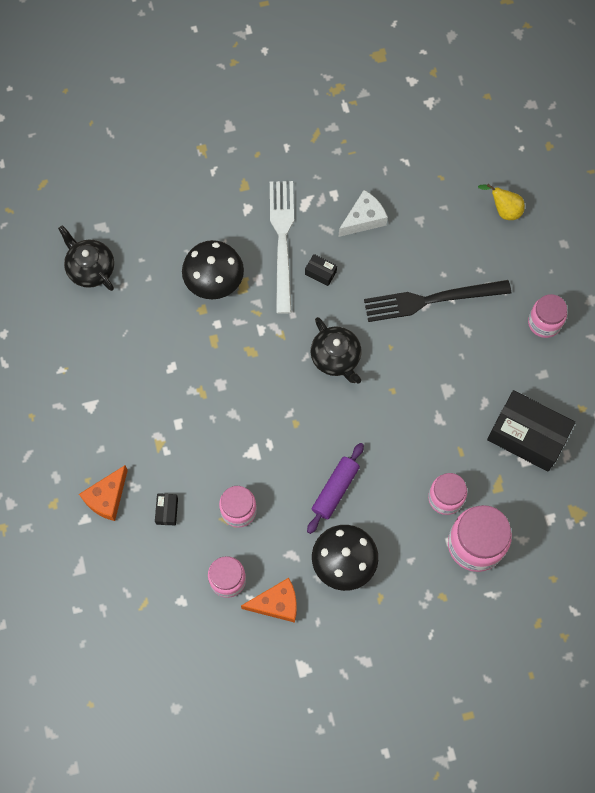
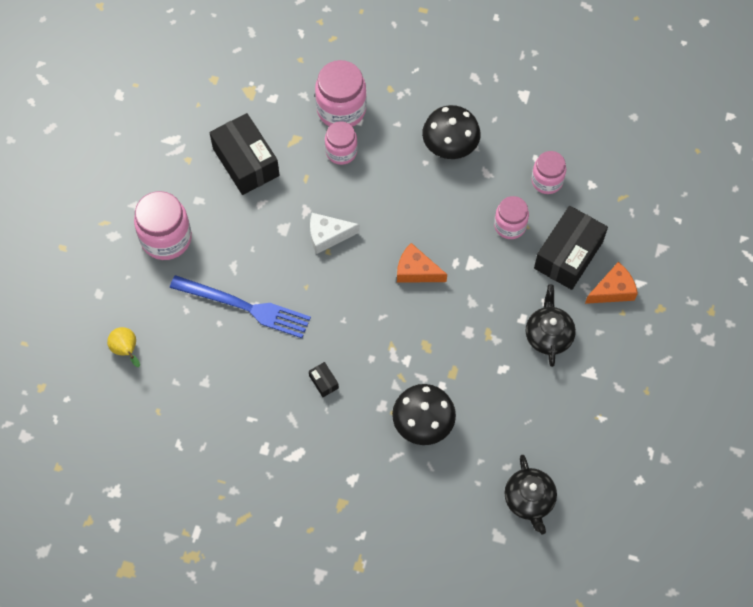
camera: 150 degrees left, 5 degrees down
(167, 511) = (568, 255): black box -> black box, size x2.44
(276, 603) = (518, 146): orange cheese -> orange cheese (416, 271)
(282, 241) = (339, 430): white fork -> none
(335, 490) = (423, 201): purple rolling pin -> none
(336, 358) = (357, 302): black teapot -> black teapot (548, 335)
(364, 219) = (253, 410): white cheese -> white cheese (328, 235)
(431, 300) = (245, 307): black fork -> blue fork
(544, 323) = (166, 238): pink jar -> pink jar, size x1.58

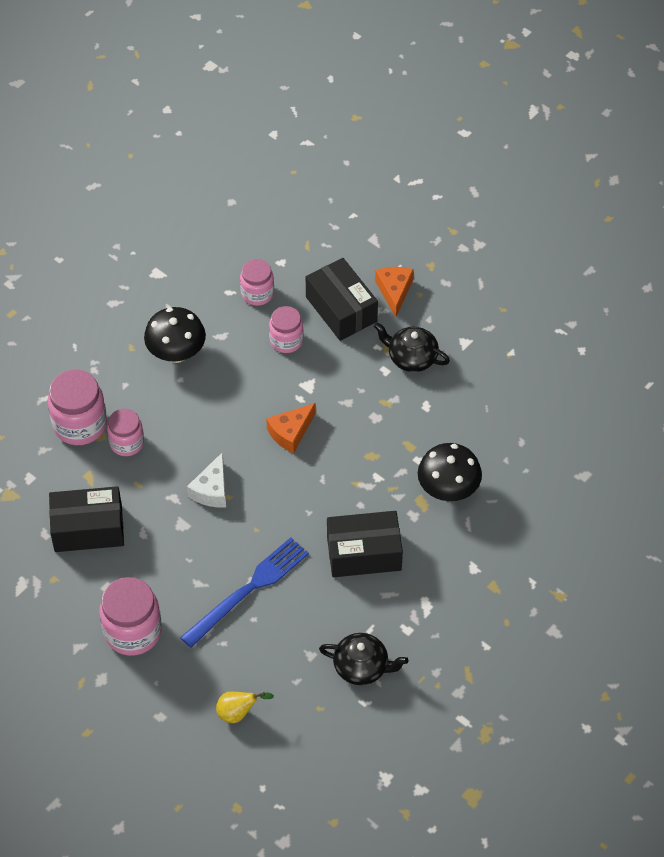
camera: 65 degrees left, 10 degrees down
(323, 382) = (364, 553): black box -> black box, size x2.44
(529, 500) = (560, 438): black teapot -> black teapot (362, 667)

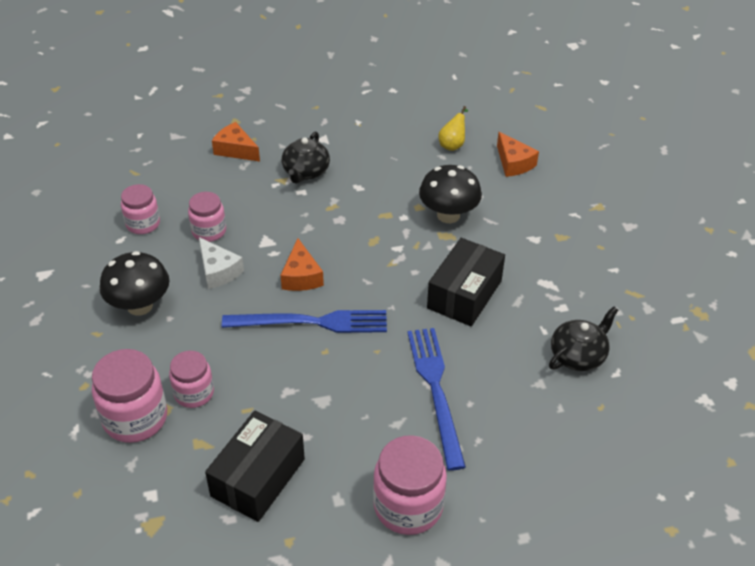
camera: 55 degrees left, 10 degrees down
(212, 490) = (306, 359): white cheese -> white cheese (218, 271)
(238, 713) = (564, 470): yellow pear -> yellow pear (453, 144)
(249, 470) = (311, 322): none -> blue fork
(341, 309) = (217, 185): black box -> none
(411, 357) = (305, 172): black teapot -> black teapot turned 45 degrees counterclockwise
(561, 500) = (513, 163): none -> orange cheese

